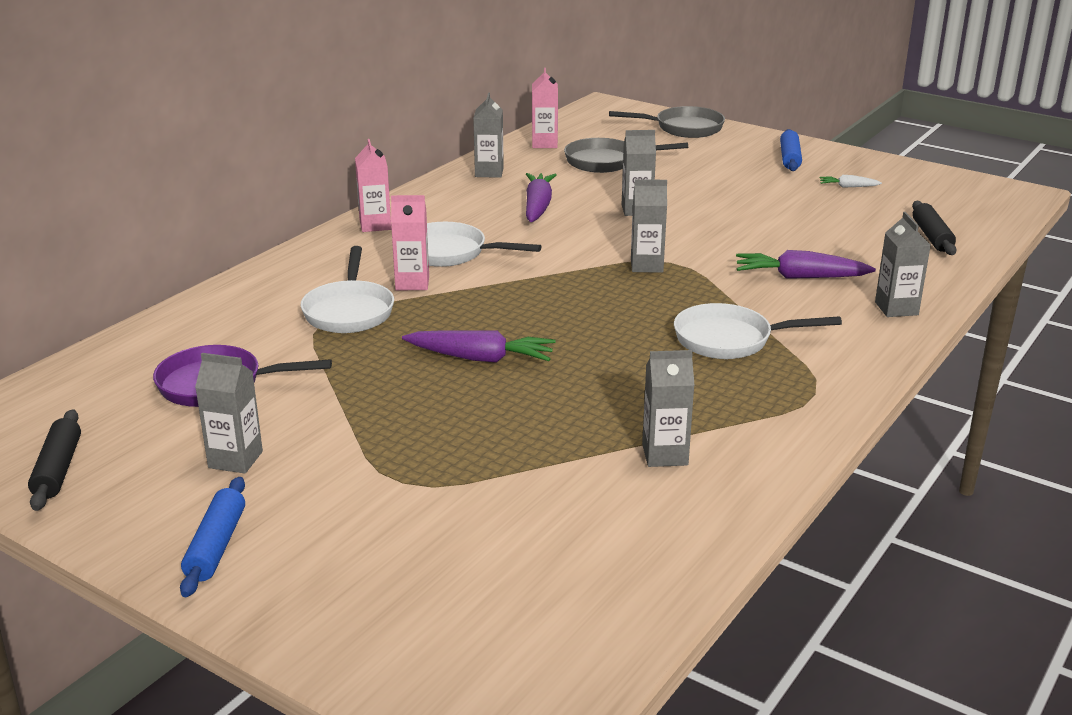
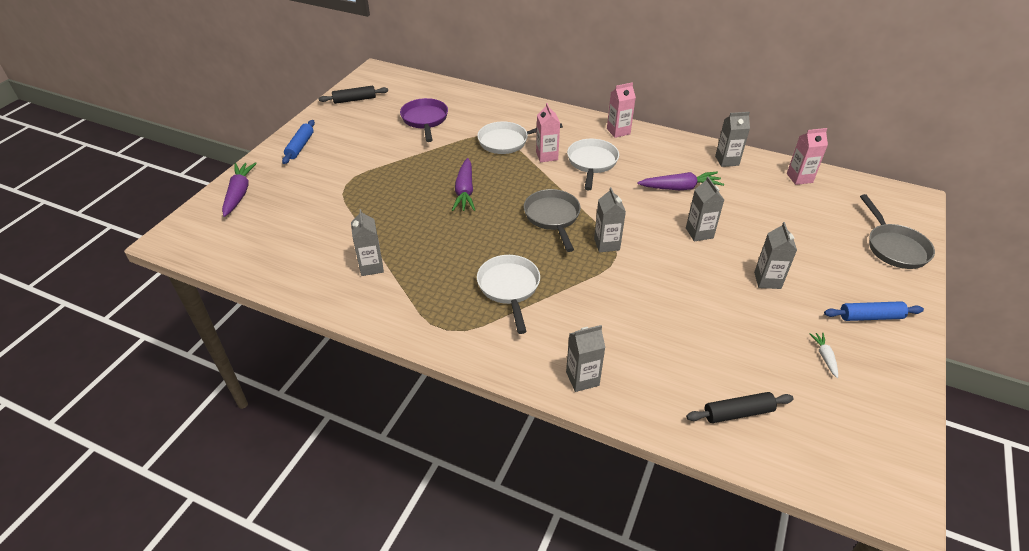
camera: 80 degrees right, 15 degrees up
(216, 546) = (300, 146): blue rolling pin -> blue rolling pin turned 75 degrees counterclockwise
(235, 460) = (362, 138): grey carton -> grey carton (767, 280)
(606, 162) = (784, 211): grey pan -> grey pan (553, 217)
(800, 277) = (618, 323): purple carrot -> purple carrot (239, 193)

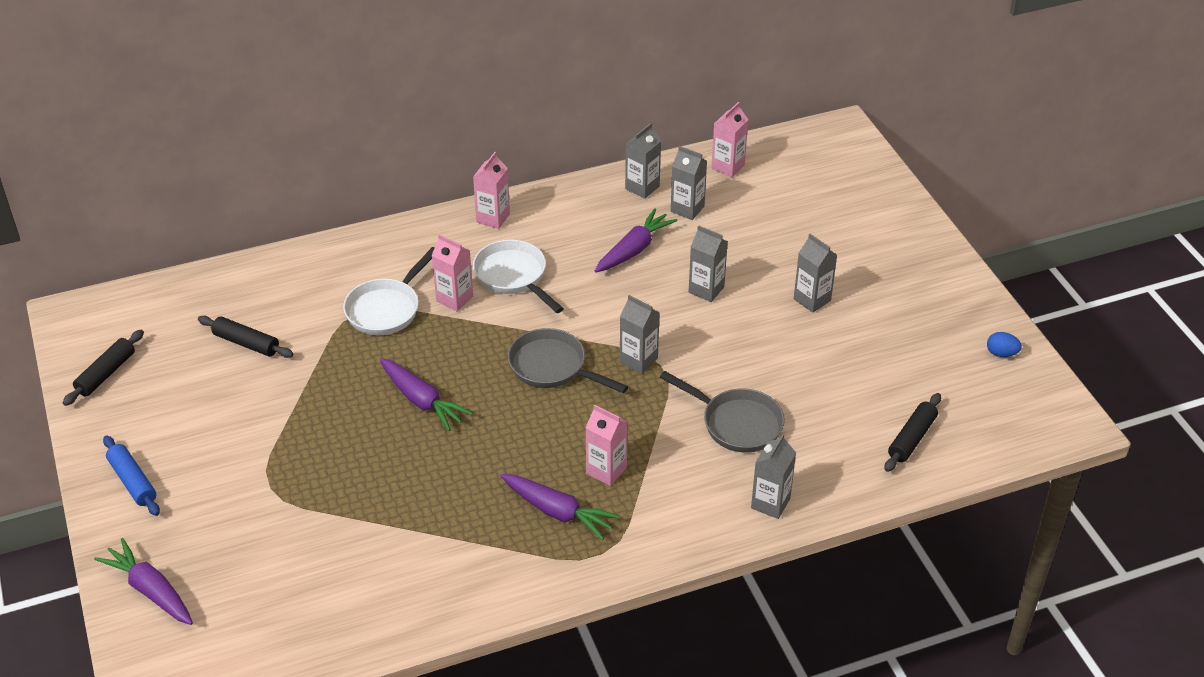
camera: 45 degrees left, 0 degrees up
(371, 267) = (440, 552): grey carton -> grey carton (687, 209)
(425, 120) = (246, 343): purple pan -> black rolling pin
(454, 290) = (558, 512): none -> purple carrot
(509, 288) = (606, 470): white pan -> pink carton
(824, 357) = (922, 342): white carrot -> none
(870, 317) = (919, 279): blue rolling pin -> none
(887, 407) = (1001, 353): none -> blue egg
(894, 247) = (874, 195): grey pan -> grey pan (736, 423)

